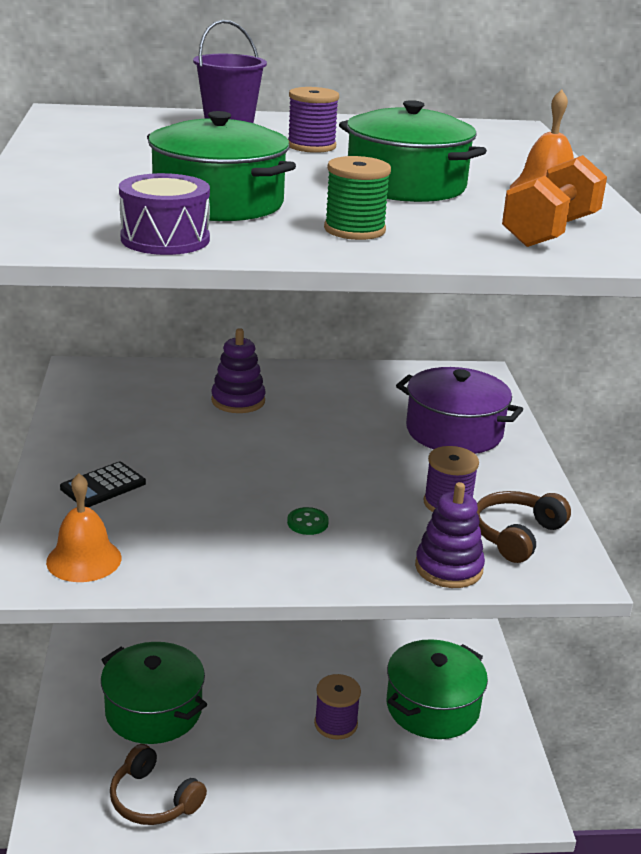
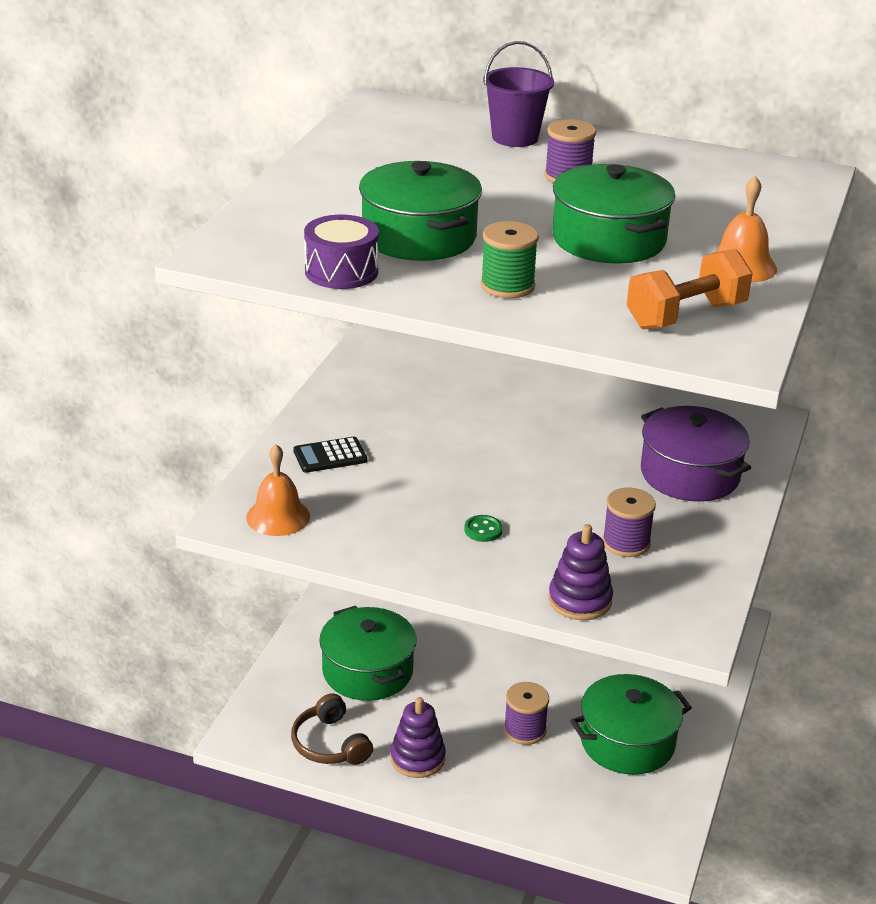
camera: 25 degrees right, 5 degrees up
(238, 401) = (500, 399): purple stacking toy -> purple stacking toy (417, 758)
(516, 535) = (668, 587): brown headphones -> none

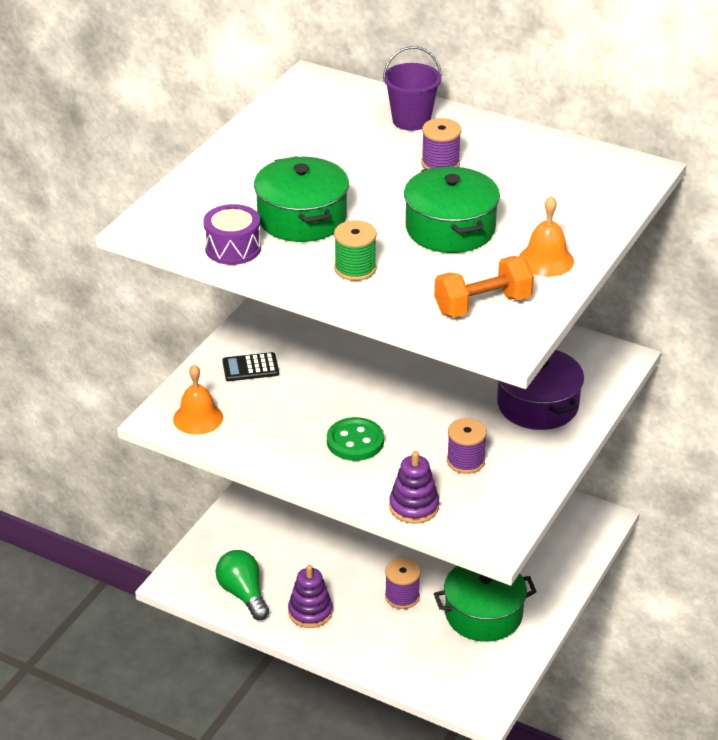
camera: 10 degrees right, 5 degrees up
(330, 744) = (243, 594): brown headphones -> green light bulb
(367, 671) = (286, 536): green pot -> none
(483, 530) = (355, 441): green button -> green button, size x1.89

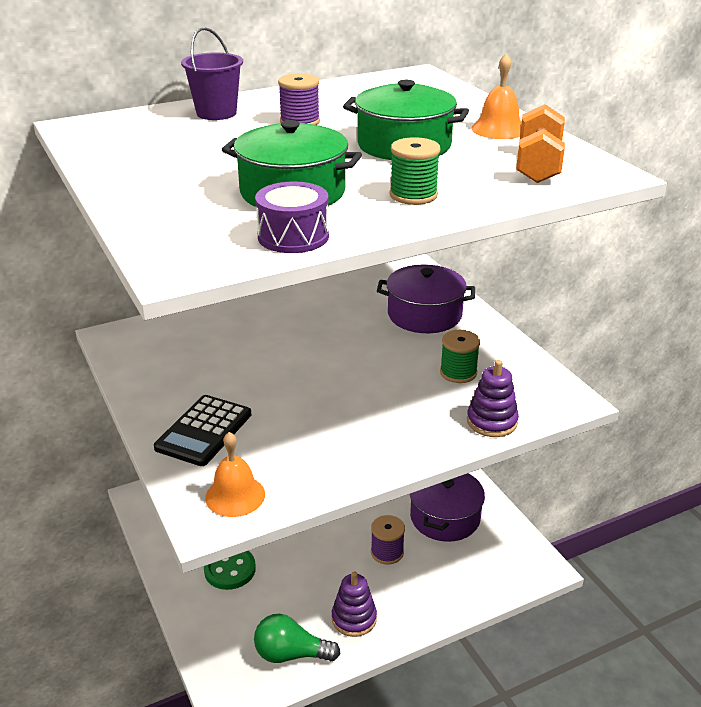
camera: 55 degrees left, 5 degrees down
(250, 368) = (204, 431): black calculator -> black calculator, size x1.54
(355, 441) = (375, 416): green button -> green button (230, 569)
(465, 461) = (458, 372): purple spool -> green spool
(483, 614) = (445, 517): green pot -> purple pot

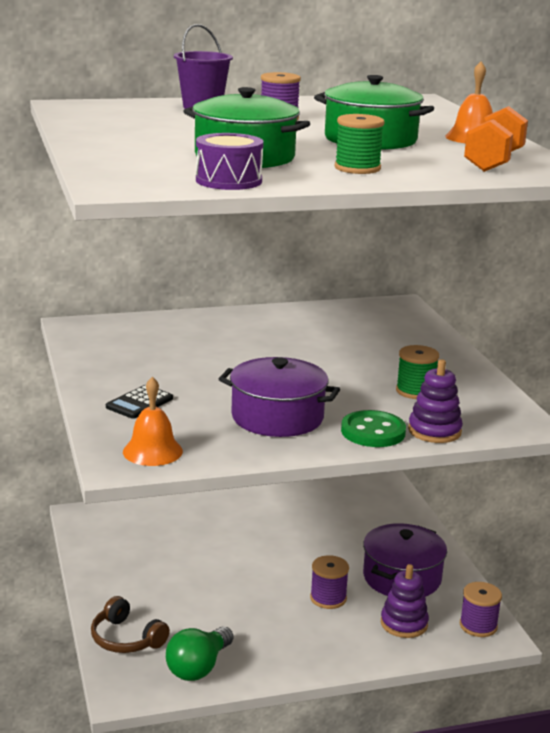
camera: 10 degrees right, 10 degrees down
(204, 431) = (139, 403): black calculator -> black calculator, size x0.65
(216, 633) = (126, 639): none -> brown headphones
(230, 569) = (156, 588): green button -> green button (373, 432)
(291, 654) = (198, 667): green light bulb -> green light bulb turned 75 degrees counterclockwise
(354, 618) = (274, 648): purple stacking toy -> purple stacking toy (404, 623)
(424, 315) = (399, 344): purple pot -> purple pot (277, 417)
(523, 559) = (478, 626): none -> purple spool

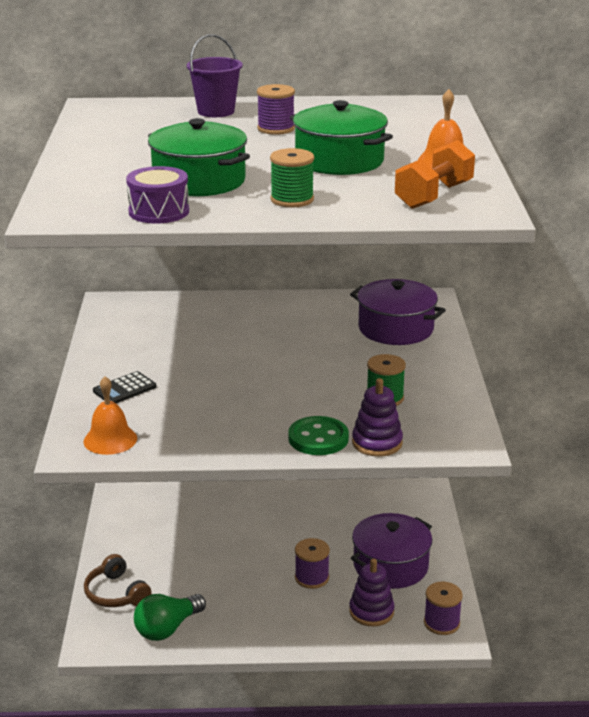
camera: 15 degrees right, 5 degrees up
(277, 417) = (239, 415): purple pot -> purple pot (396, 329)

